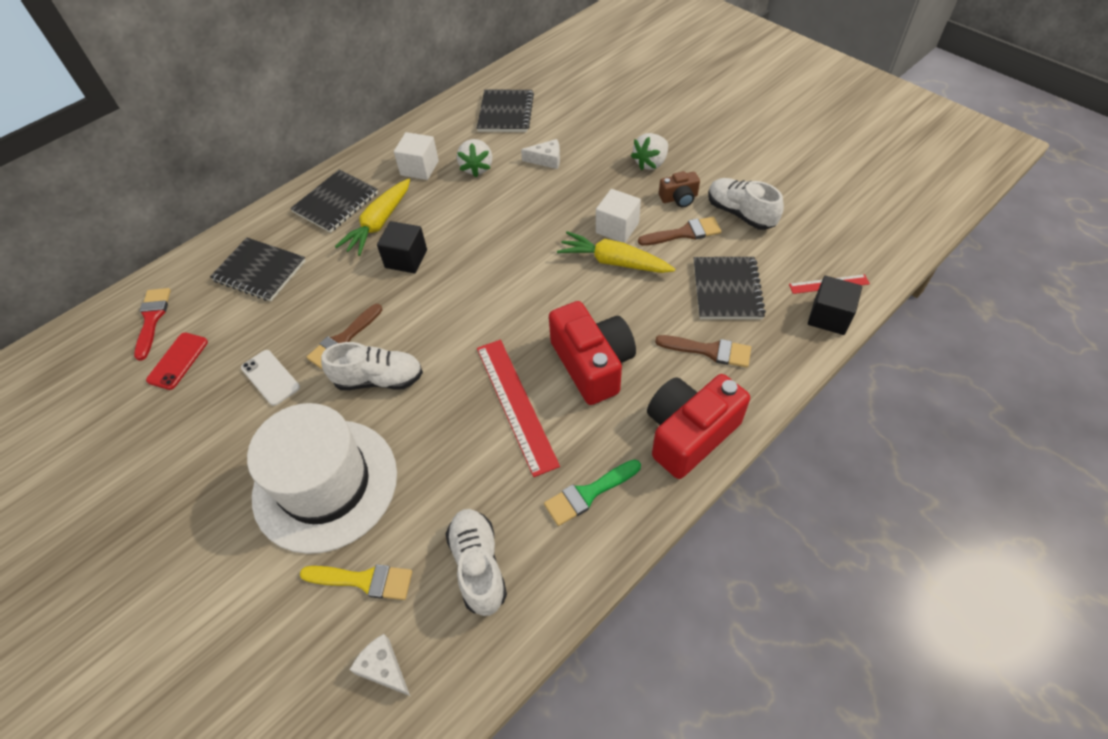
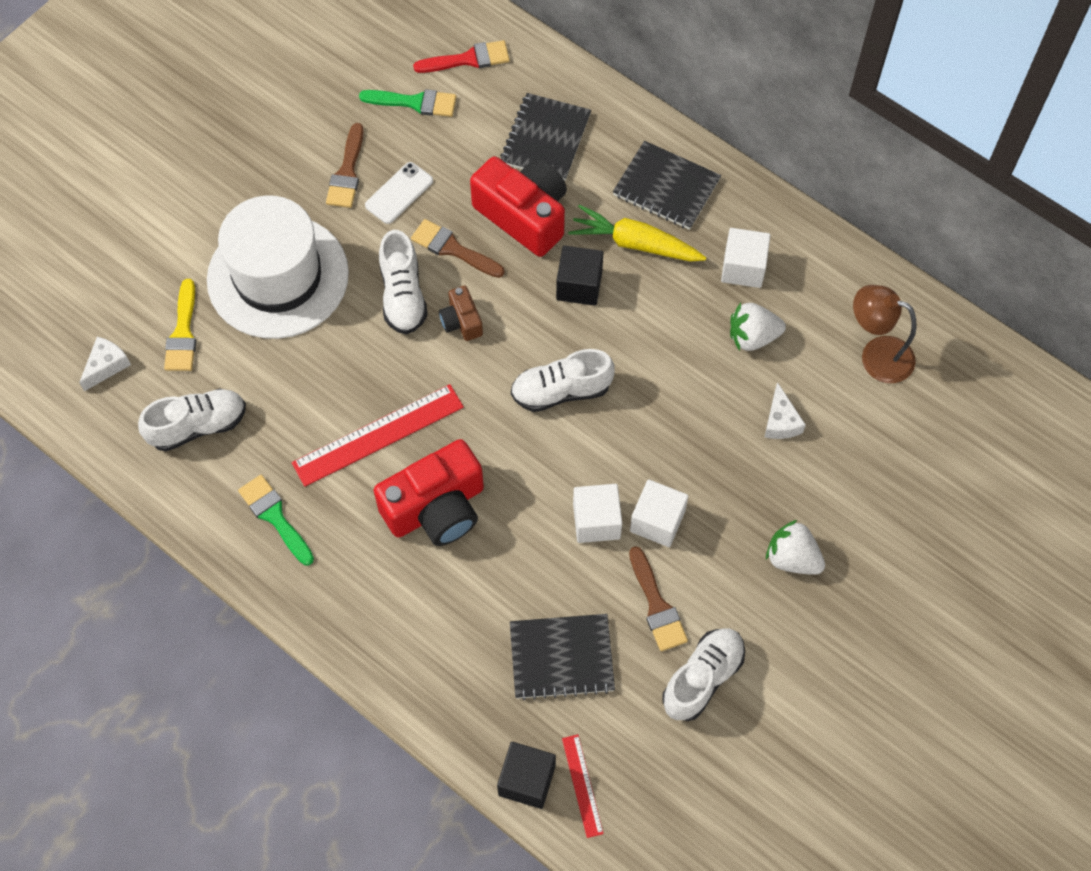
camera: 80 degrees right, 10 degrees up
(178, 361) = (415, 102): red phone -> green brush
(498, 276) = (561, 391): none -> white shoe
(505, 113) = (876, 355): black notebook -> brown lamp
(614, 262) = (596, 521): yellow carrot -> white cube
(679, 198) = (724, 597): brown camera -> brown camera (461, 321)
(689, 433) = (349, 613): red camera -> red camera (524, 215)
(709, 351) = (464, 636): brown brush -> brown brush (347, 172)

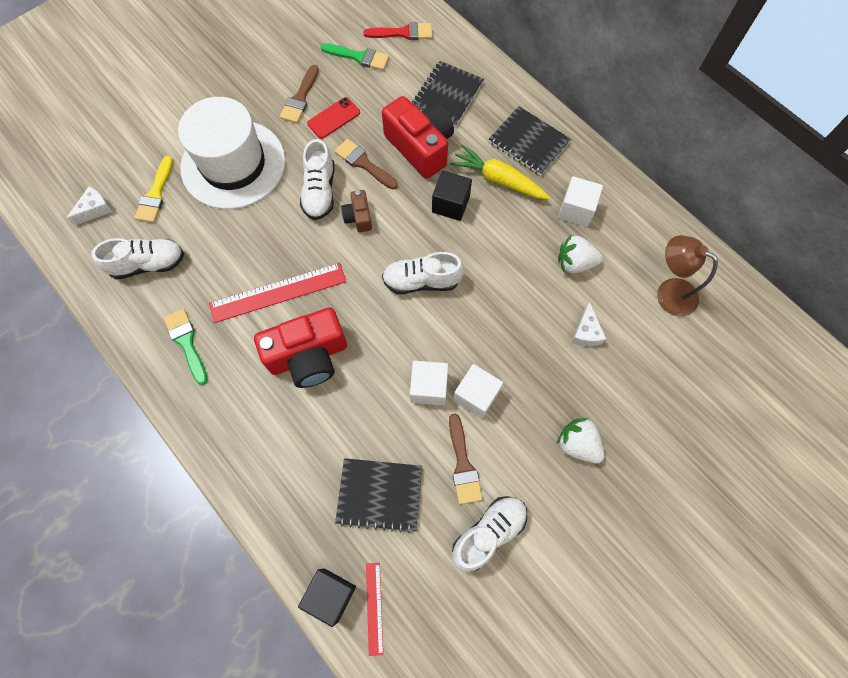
camera: 10 degrees right, 5 degrees up
(399, 193) = (333, 118): white phone -> red phone

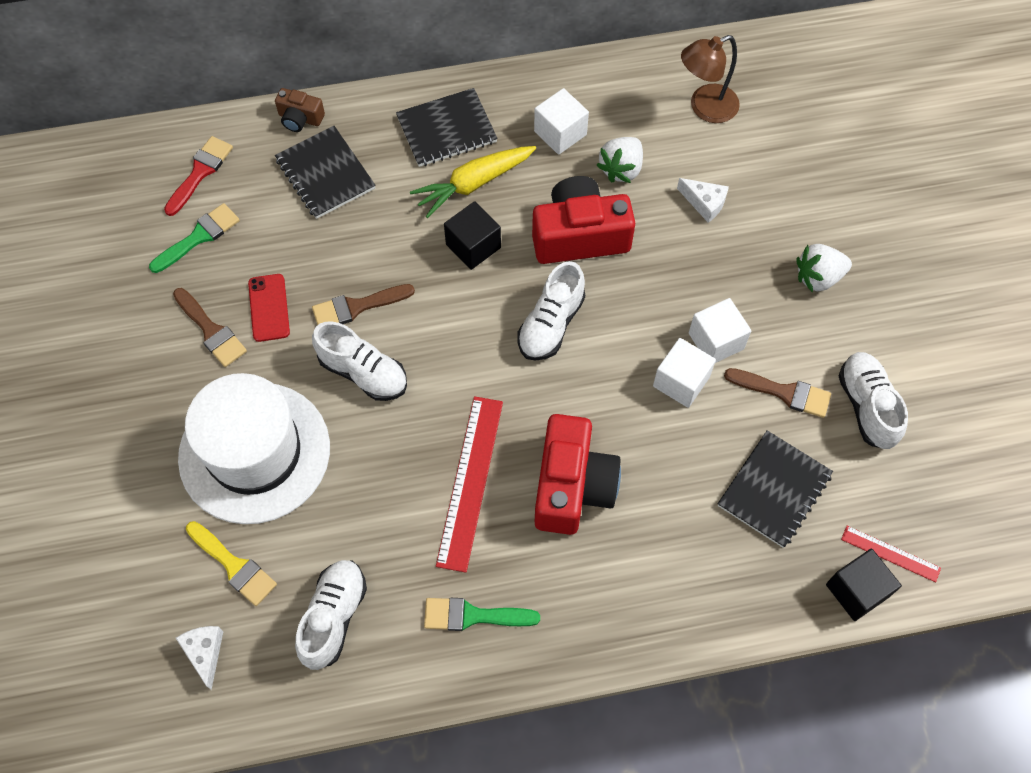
camera: 60 degrees left, 5 degrees down
(358, 217) = (426, 348): brown camera -> brown camera (300, 118)
(420, 147) = (376, 237): red camera -> red camera (579, 235)

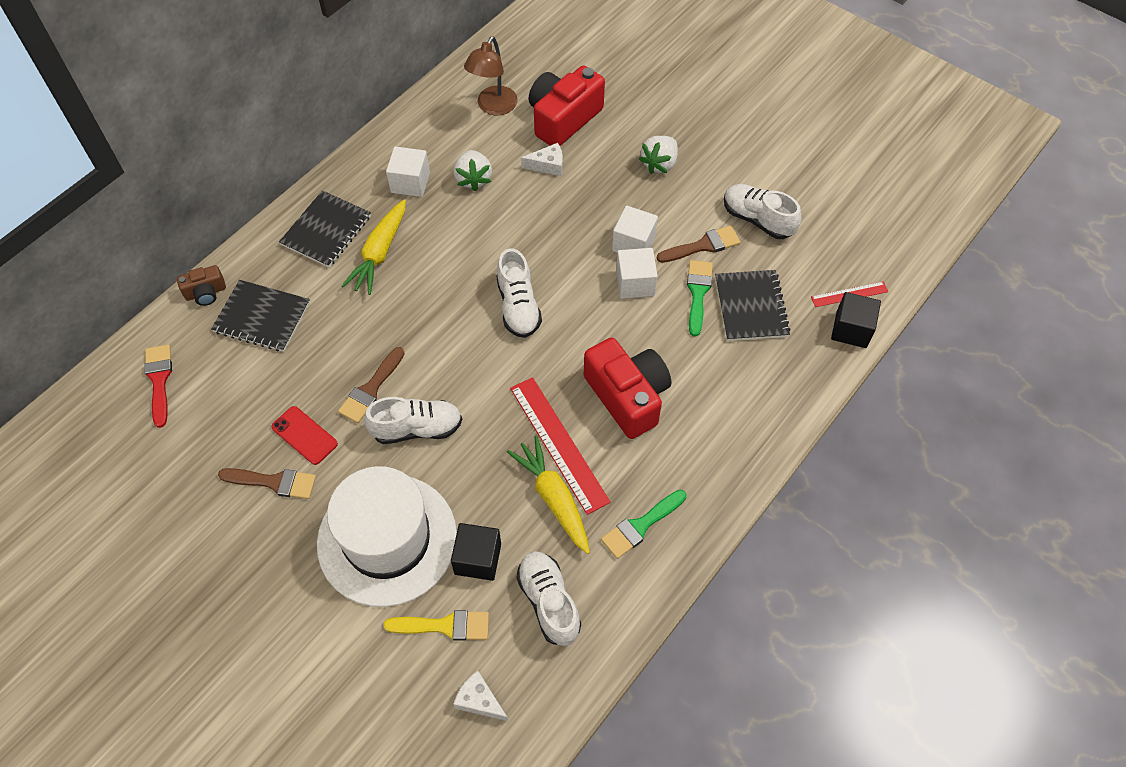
camera: 40 degrees left, 5 degrees down
(199, 237) = (201, 425): green brush -> green brush (698, 293)
(421, 528) = (553, 498): none -> yellow carrot
(473, 246) = (417, 293): black cube -> black cube (478, 559)
(579, 235) = (485, 238): red camera -> red camera (563, 119)

